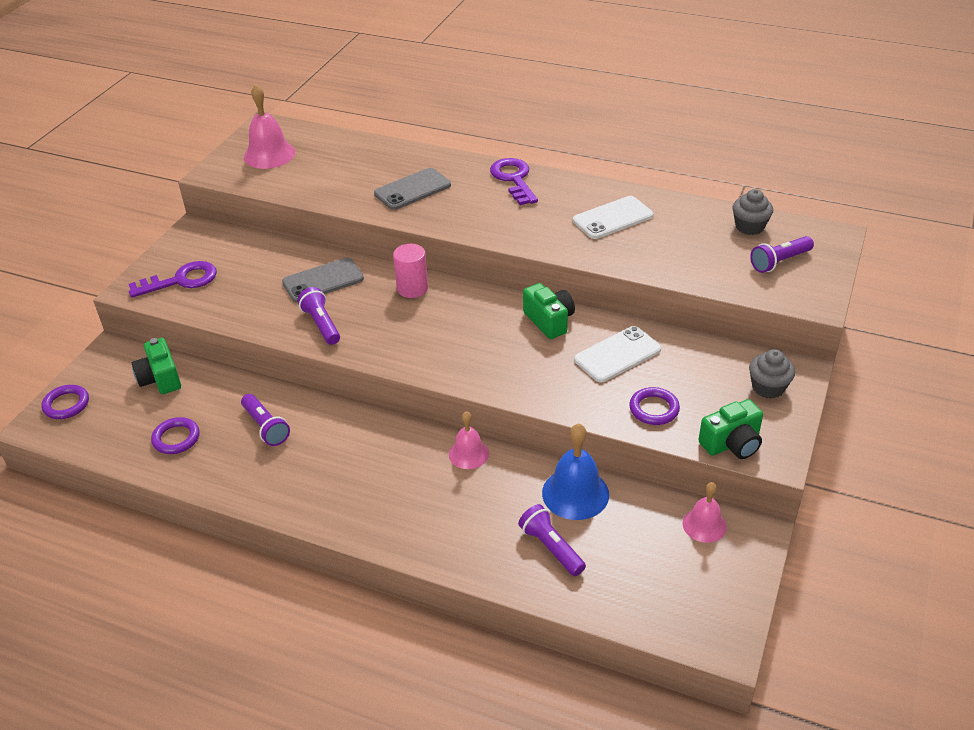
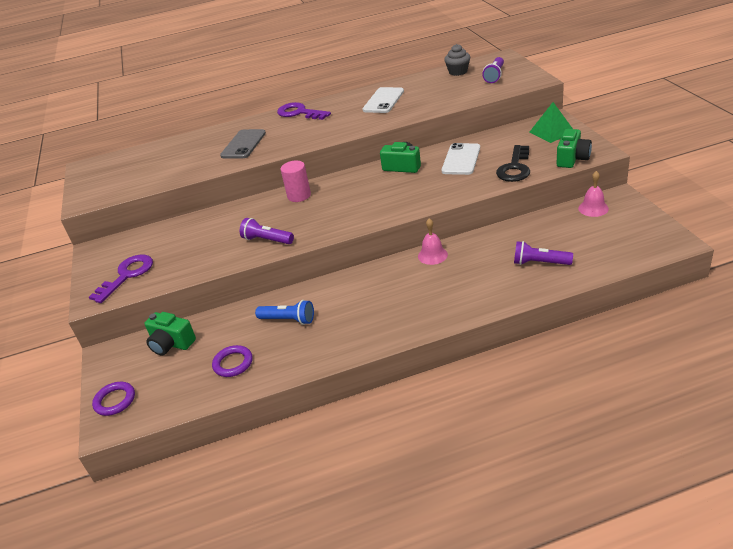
camera: 35 degrees left, 5 degrees down
(266, 427) = (288, 320): purple flashlight -> blue flashlight
(269, 154) = (112, 176): pink bell -> none
(323, 280) = (234, 222): grey phone -> none
(575, 493) = (514, 235): blue bell -> none
(654, 409) = (515, 168): purple ring -> black key
(768, 387) = (552, 132): grey cupcake -> green pyramid

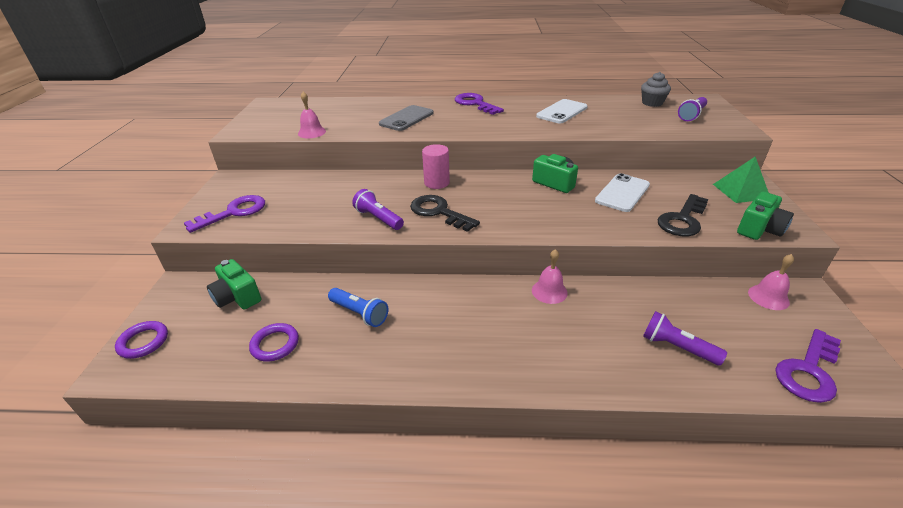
camera: 15 degrees right, 0 degrees up
(160, 182) = (312, 132): none -> pink bell
(316, 219) = (438, 212): none -> black key
(629, 249) = (809, 371): none -> purple key

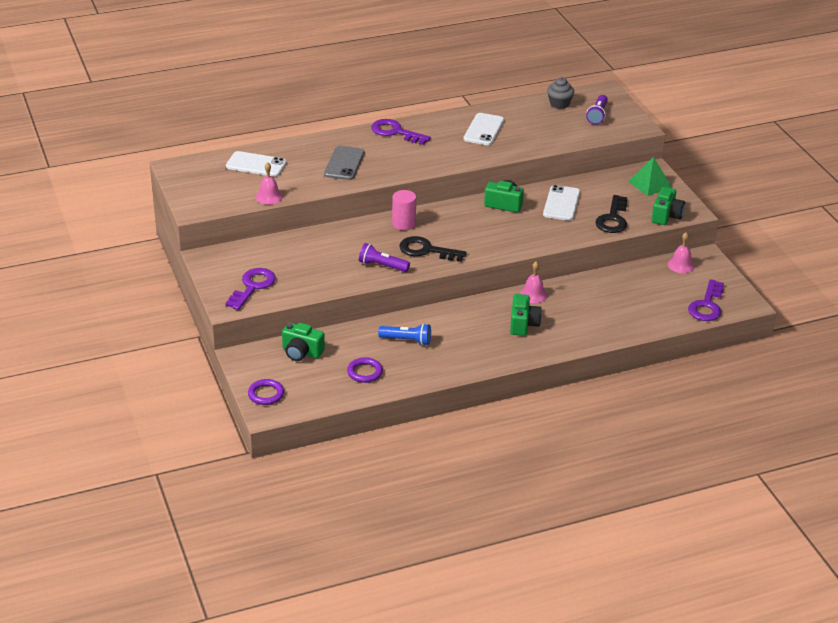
camera: 25 degrees left, 0 degrees up
(331, 109) = (256, 165): none -> white phone
(516, 329) = (523, 324): none -> green camera
(676, 347) = (629, 310): purple flashlight -> none

